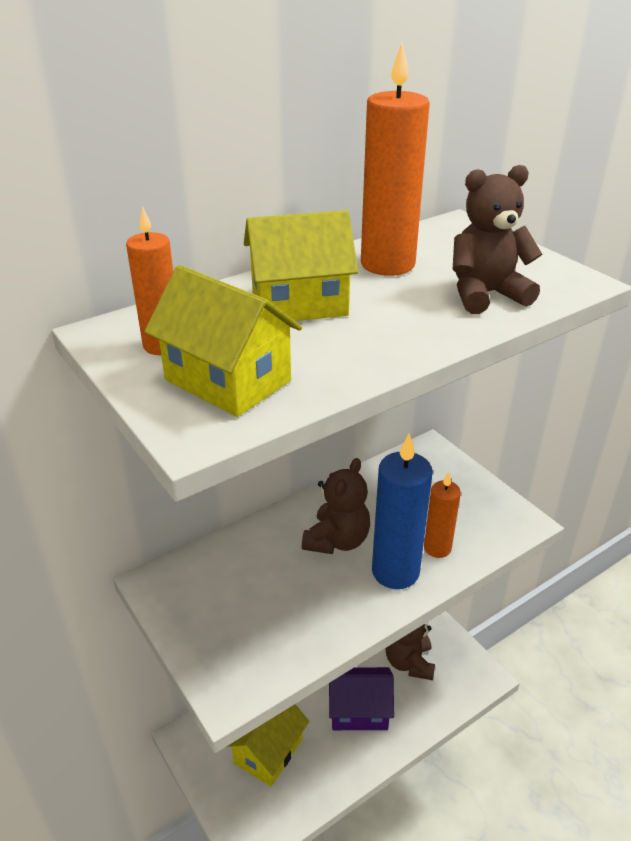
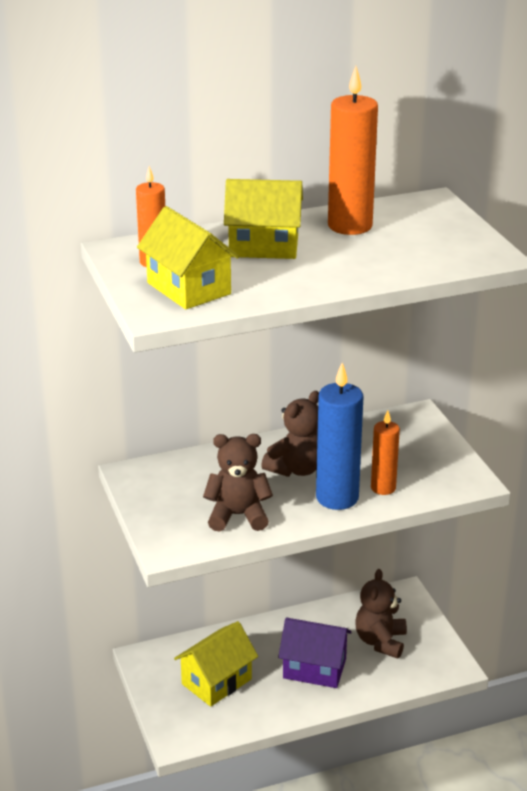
camera: 15 degrees right, 5 degrees down
(485, 295) = (411, 257): brown teddy bear -> brown teddy bear (238, 515)

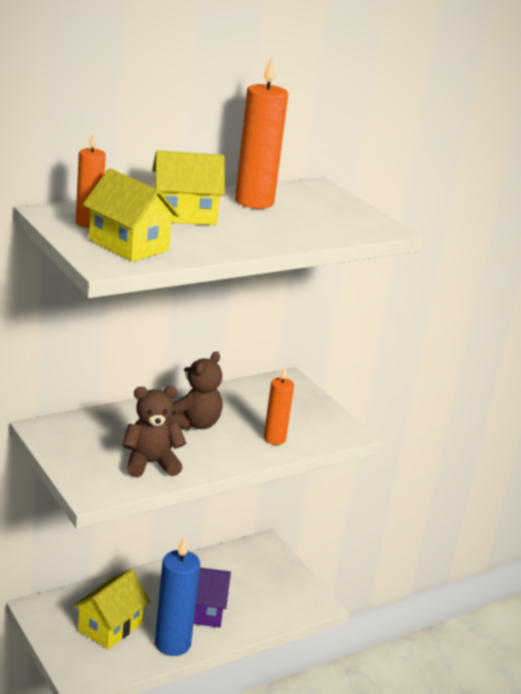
camera: 15 degrees left, 5 degrees down
(337, 498) = (236, 447): blue candle -> blue candle (172, 644)
(380, 641) = (251, 585): brown teddy bear -> none

